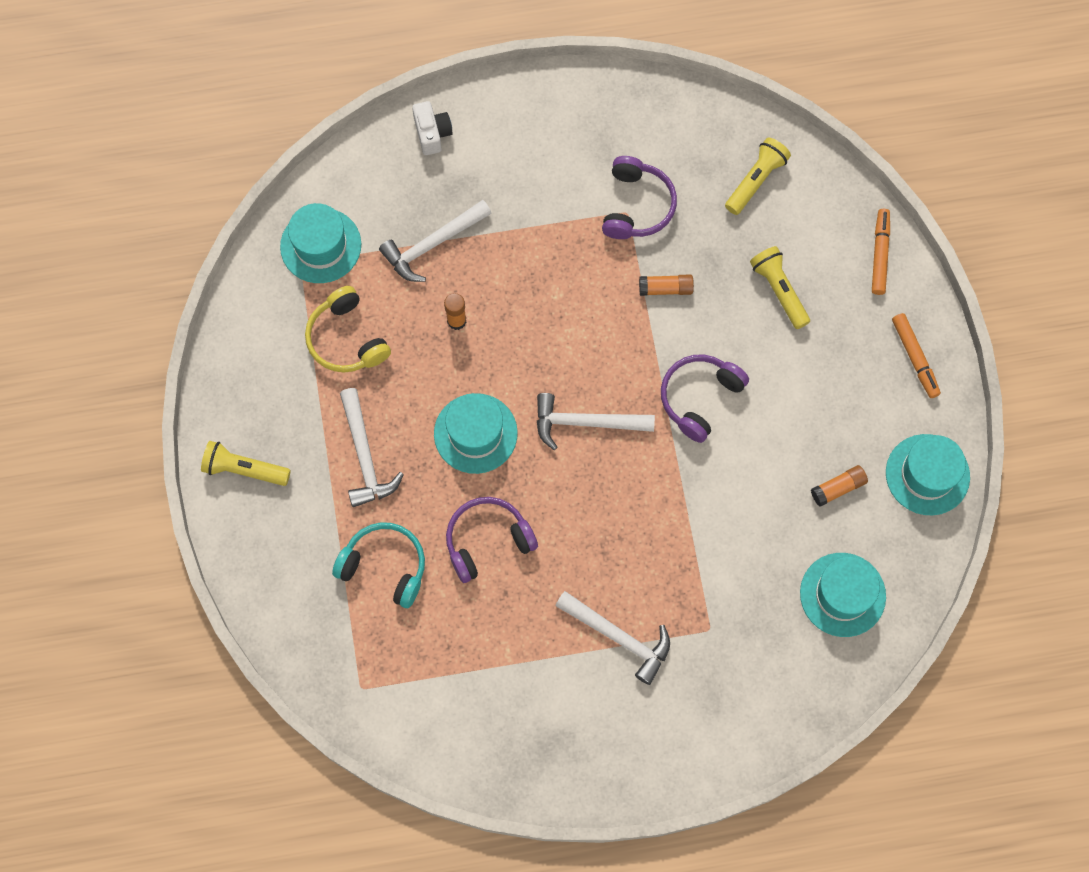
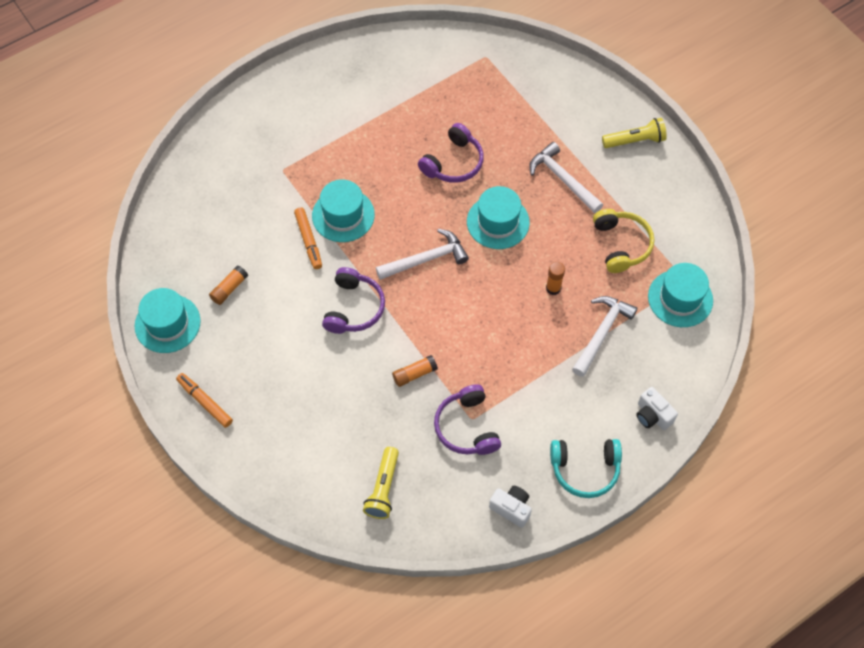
camera: 155 degrees right, 10 degrees down
(347, 339) = (621, 245): yellow headphones -> yellow headphones turned 45 degrees clockwise
(384, 566) = (510, 123): turquoise headphones -> turquoise headphones (585, 469)
(619, 637) = (339, 143): white hammer -> none
(632, 105) = (511, 508): none -> white camera
(779, 290) = (328, 409): yellow flashlight -> none
(842, 594) = (201, 224): turquoise hat -> turquoise hat (343, 215)
(879, 254) = (260, 471): orange marker -> orange marker (309, 241)

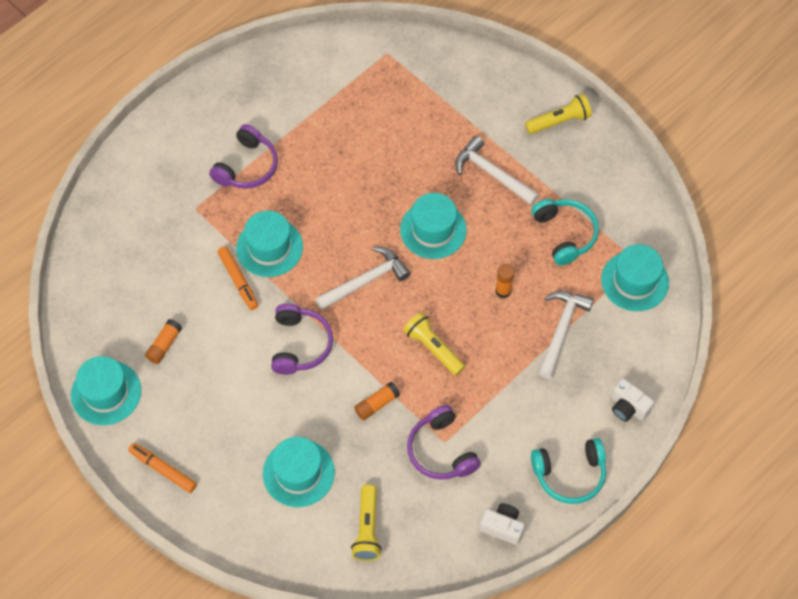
camera: 10 degrees left, 0 degrees up
(329, 426) = (298, 473): none -> turquoise hat
(453, 163) = (375, 173): purple headphones -> purple headphones (247, 166)
(477, 331) = (433, 348): none -> yellow flashlight
(621, 245) = (565, 234): yellow headphones -> turquoise headphones

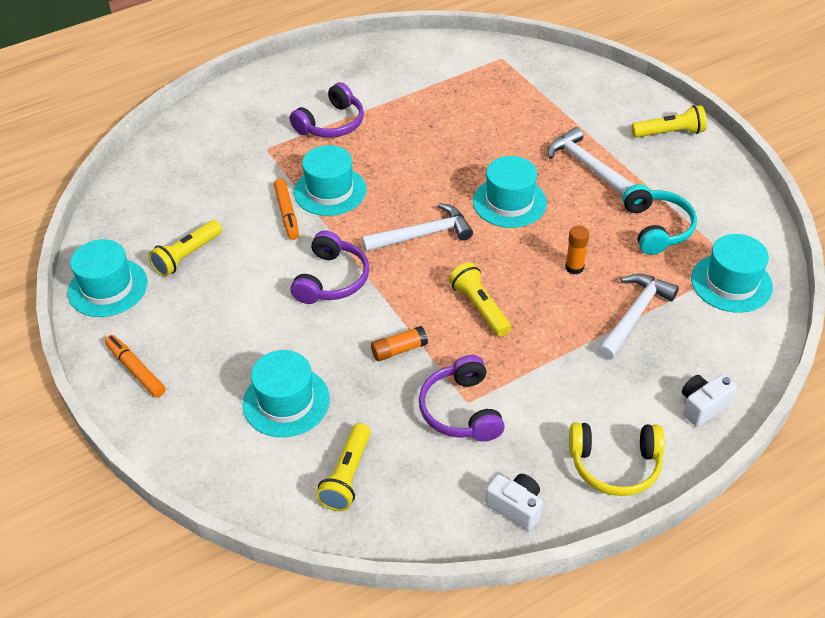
camera: 15 degrees right, 15 degrees down
(164, 345) = (187, 256): orange glue stick -> yellow flashlight
(570, 474) = (615, 465): turquoise headphones -> yellow headphones
(628, 407) = (702, 406): white camera -> white camera turned 90 degrees clockwise

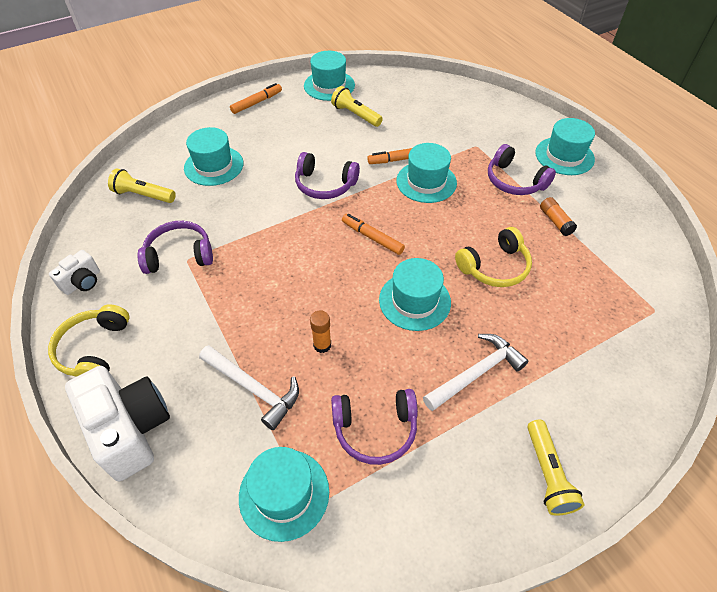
camera: 90 degrees right, 5 degrees up
(291, 85) = (564, 156): none -> turquoise hat
(399, 350) = (246, 221): orange glue stick -> orange glue stick (555, 221)
(423, 234) = (372, 237): white hammer -> orange marker
(459, 146) = (494, 267): none -> yellow headphones
(479, 307) = (282, 271): yellow flashlight -> none
(656, 228) = (375, 429): turquoise headphones -> purple headphones
(702, 406) = (130, 430): white camera -> white camera, size x1.97

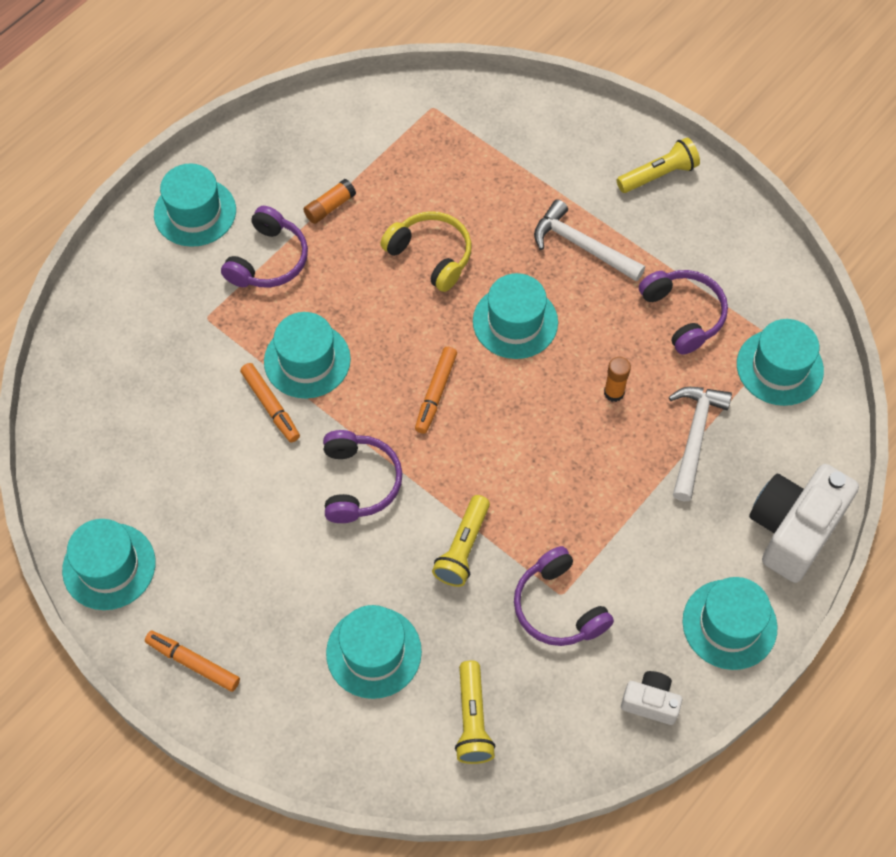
camera: 110 degrees left, 10 degrees up
(94, 349) = (729, 624): yellow headphones -> turquoise hat
(355, 115) = (181, 497): yellow flashlight -> yellow flashlight (463, 548)

